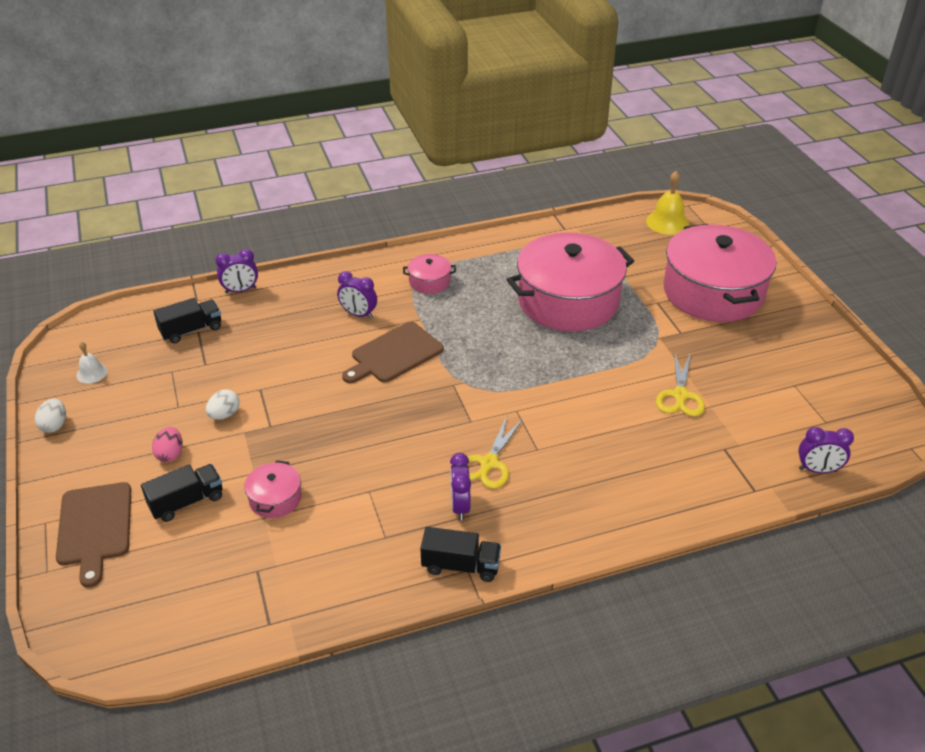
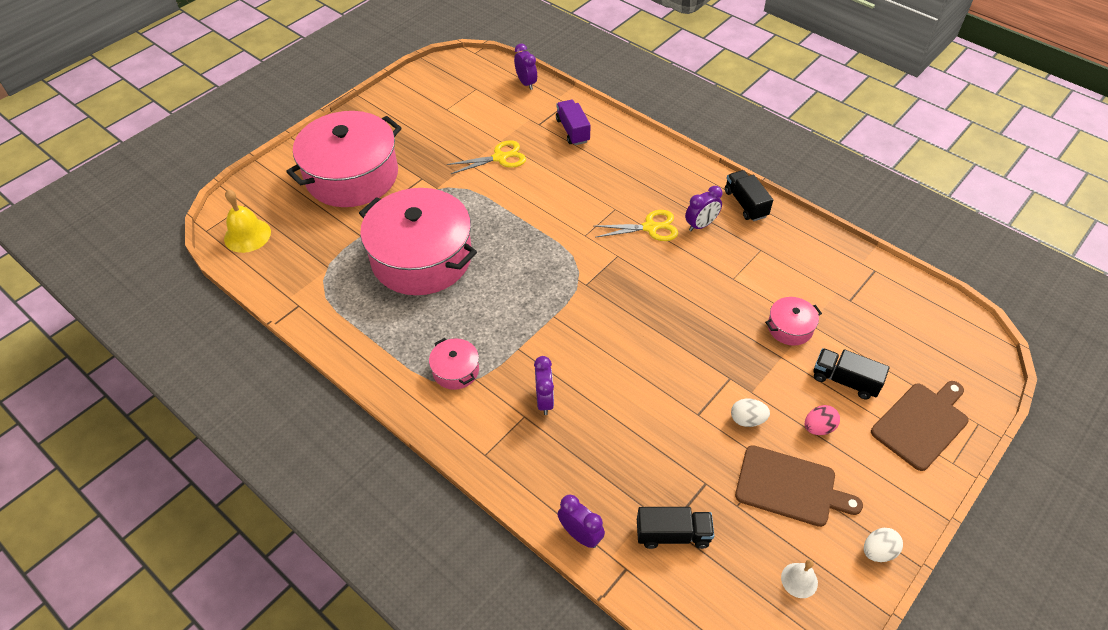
camera: 120 degrees left, 10 degrees up
(191, 330) = (673, 534): black truck -> black truck turned 150 degrees clockwise
(394, 354) = (579, 342): brown cutting board -> brown cutting board (790, 487)
(694, 472) = (572, 130): none -> purple truck

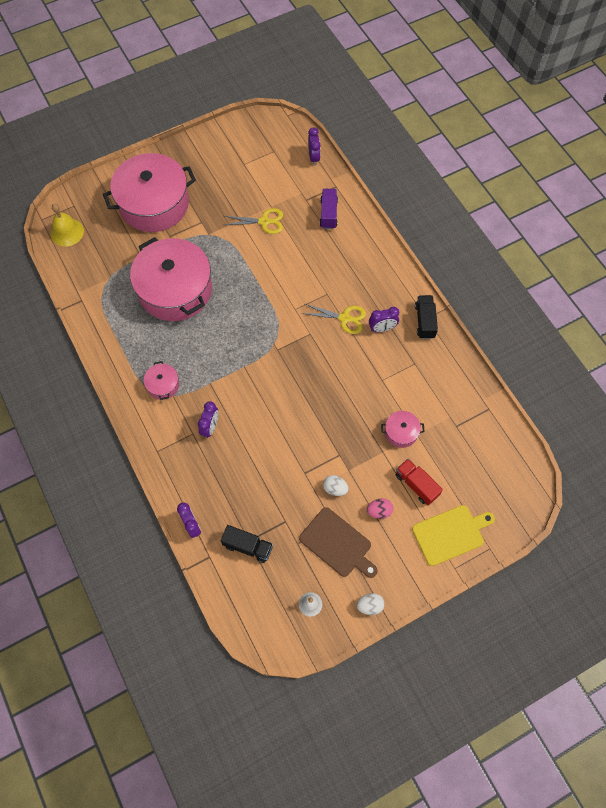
camera: 20 degrees right, 15 degrees up
(845, 381) = (416, 485): black truck -> red truck
(921, 423) = (450, 534): brown cutting board -> yellow cutting board

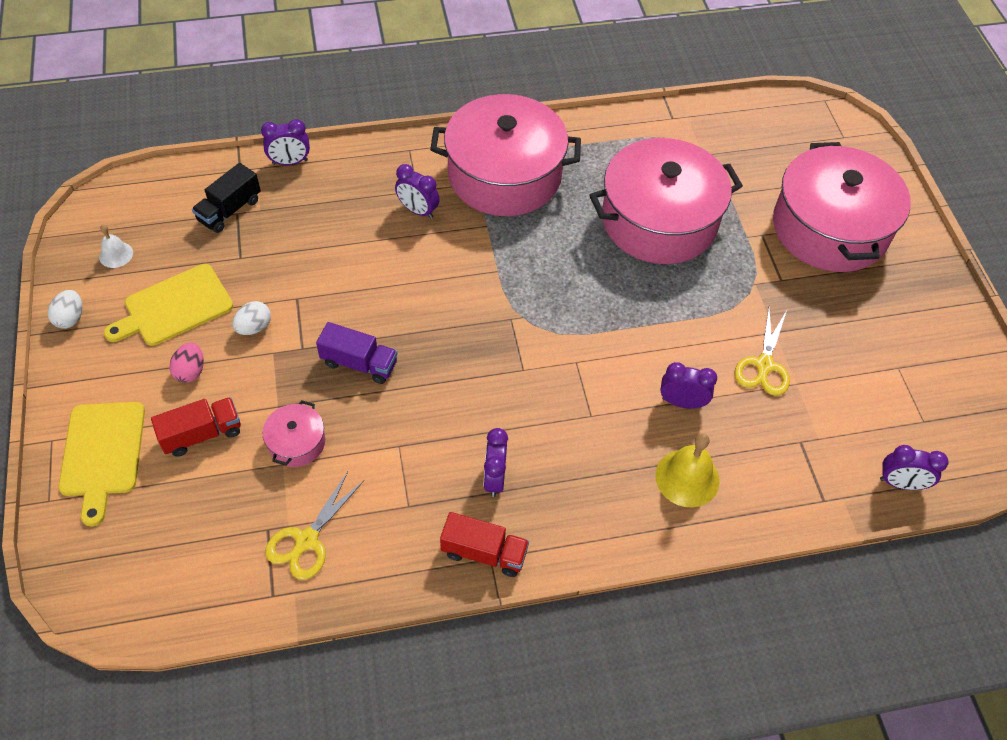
camera: 105 degrees right, 10 degrees down
(67, 232) = (795, 122): yellow bell -> yellow bell (687, 478)
(163, 385) = (504, 175): pink pot -> pink pot, size x2.39
(302, 254) = (682, 402): none -> purple clock
(328, 214) = (761, 468): purple truck -> purple truck (359, 363)
(337, 544) = (174, 307): brown cutting board -> yellow cutting board
(345, 318) = (534, 427): yellow scissors -> yellow scissors (306, 541)
(424, 321) = (484, 553): black truck -> red truck

